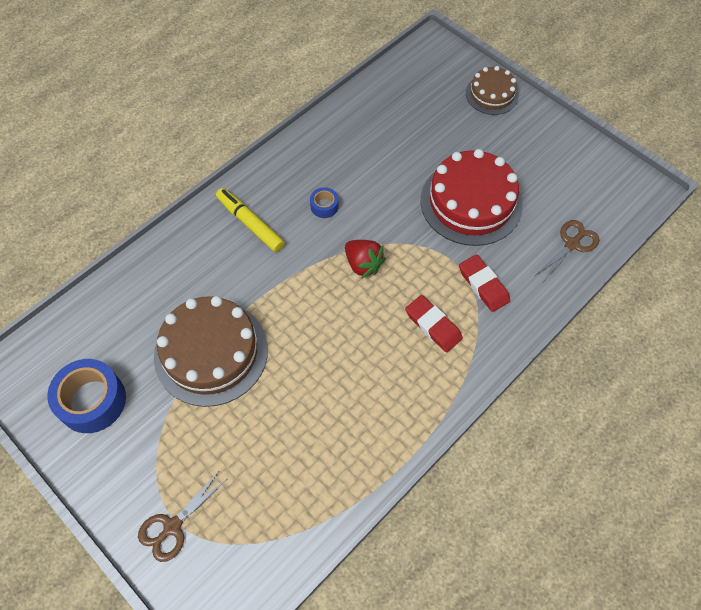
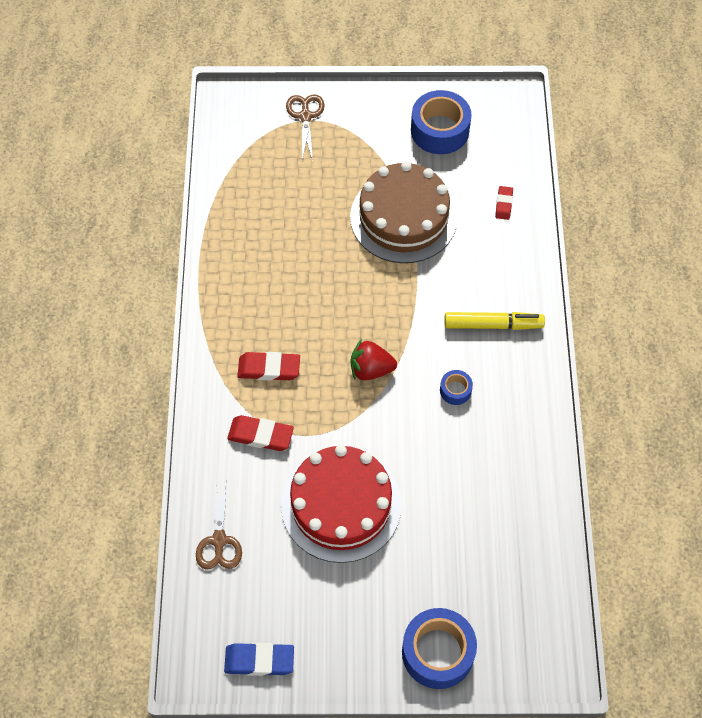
camera: 135 degrees right, 0 degrees up
(132, 296) = (504, 204): none -> red eraser
(492, 94) = (437, 652): brown cake -> blue tape
(602, 164) = (259, 661): none -> blue eraser

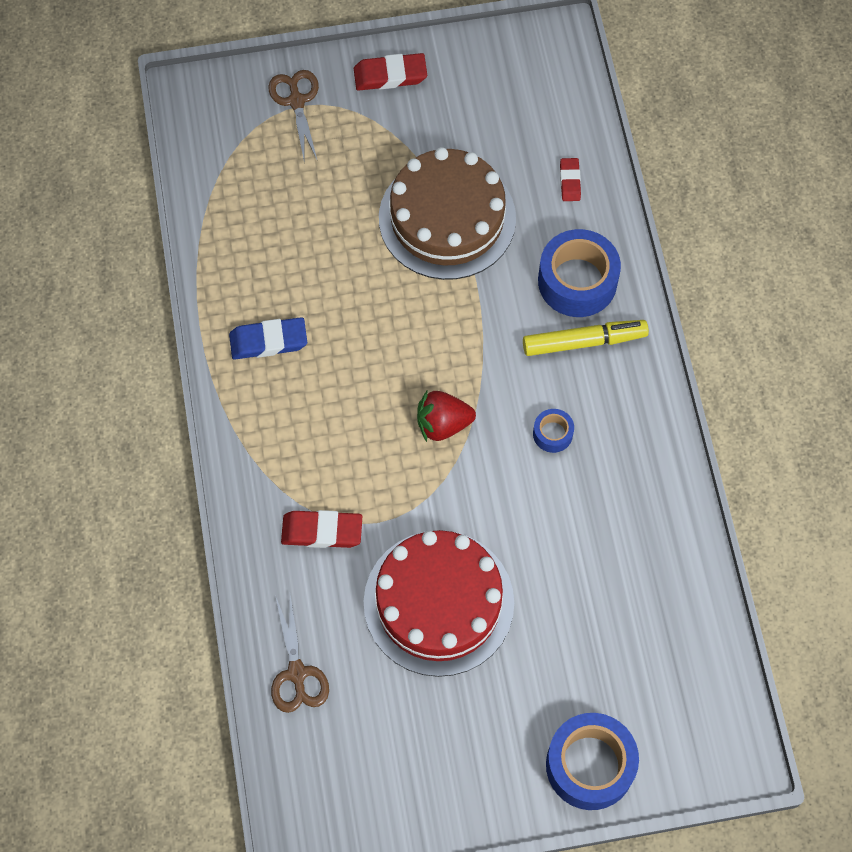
camera: 10 degrees left, 5 degrees up
(259, 661) = (376, 814): blue eraser -> blue eraser (268, 341)
(269, 368) = (315, 444): red eraser -> red eraser (390, 75)
(440, 130) = (471, 94): blue tape -> blue tape (577, 281)

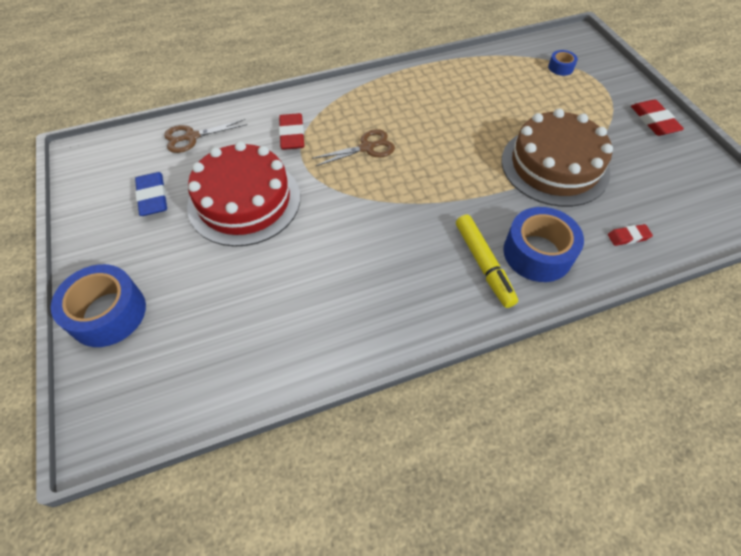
camera: 80 degrees right, 10 degrees down
(268, 341) = (422, 93): blue eraser -> blue eraser (153, 197)
(296, 101) = (603, 80): brown scissors -> brown scissors (367, 148)
(443, 424) = (385, 185): red strawberry -> none
(552, 434) = (394, 253): blue tape -> blue tape (560, 67)

